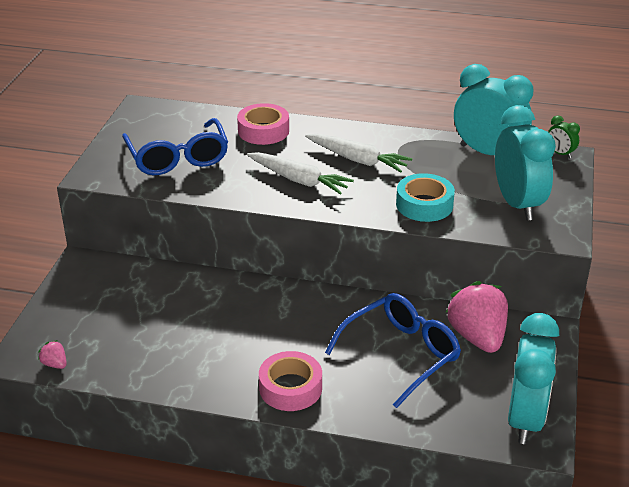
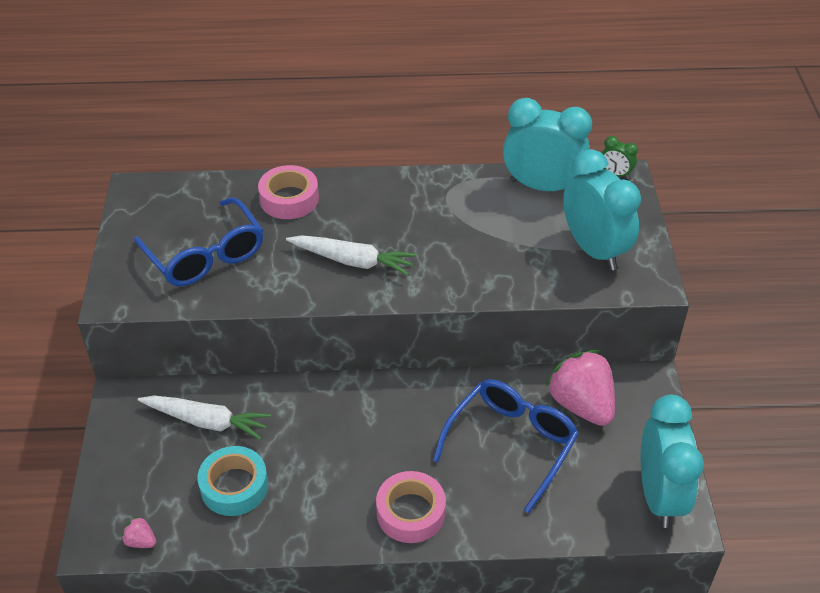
camera: 15 degrees left, 10 degrees up
(357, 159) = (406, 221): white carrot -> white carrot (206, 421)
(424, 205) = (498, 269): turquoise tape -> turquoise tape (234, 486)

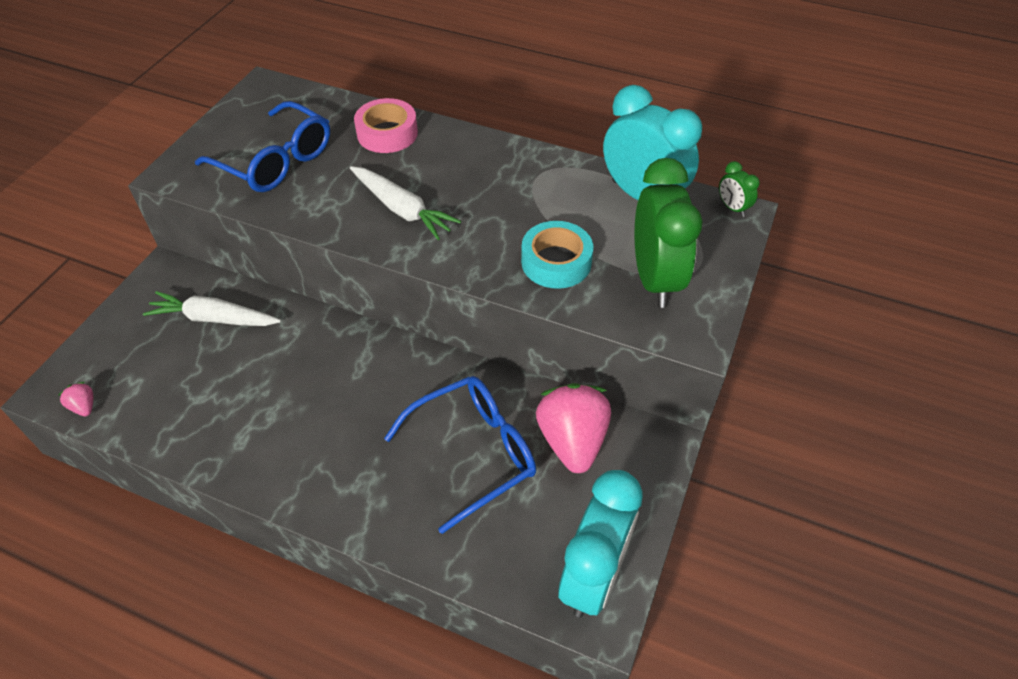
camera: 25 degrees right, 5 degrees up
(205, 255) = (276, 161): blue glasses -> blue glasses turned 45 degrees counterclockwise
(206, 421) = (214, 318): white carrot -> white carrot turned 150 degrees clockwise
(234, 486) = (194, 389): turquoise tape -> turquoise tape (556, 262)
(410, 512) = (330, 482): pink tape -> none
(594, 250) = (655, 279): turquoise clock -> green clock

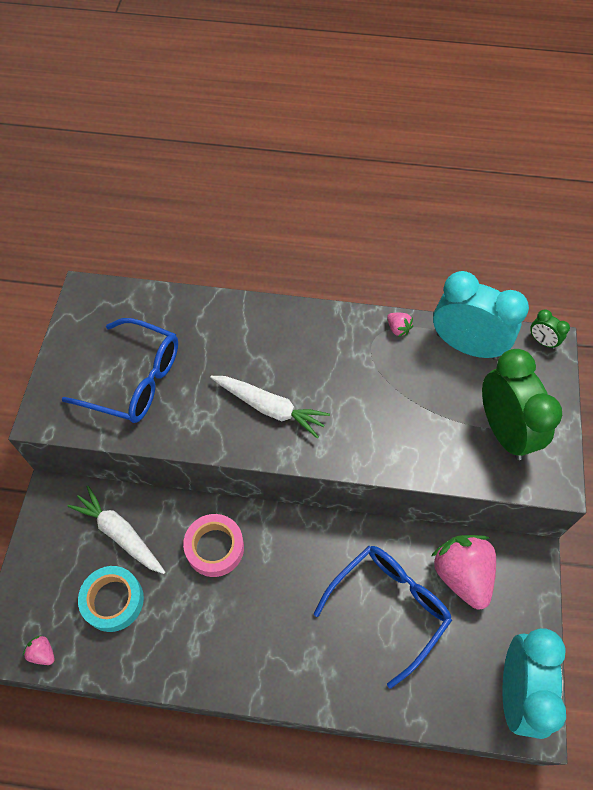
camera: 15 degrees left, 10 degrees up
(214, 318) = (120, 534): white carrot -> white carrot turned 45 degrees clockwise
(387, 133) = (223, 325): pink tape -> pink tape (215, 547)
(556, 262) = (419, 433): turquoise tape -> turquoise tape (113, 600)
(571, 168) = (398, 329): none -> pink strawberry

